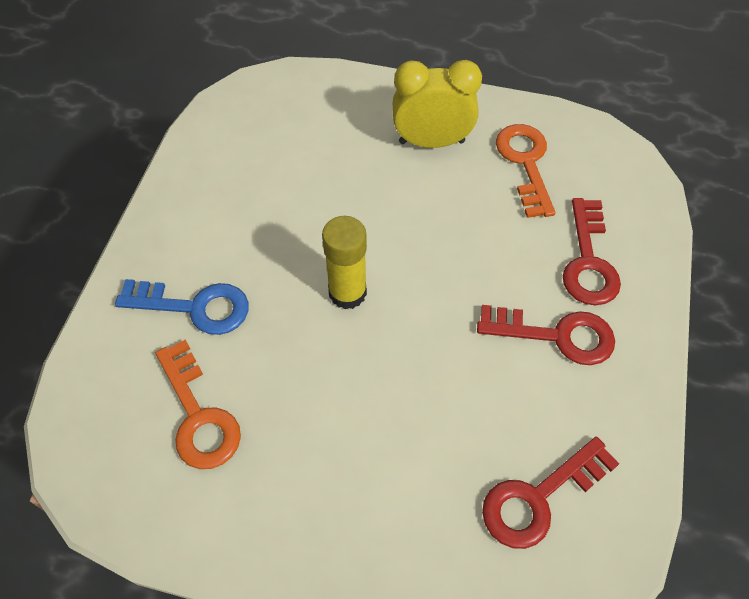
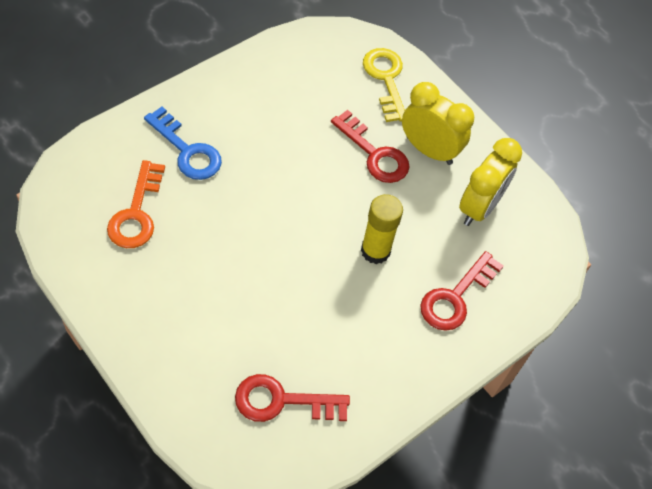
camera: 30 degrees right, 0 degrees up
(330, 103) = (386, 79): none -> yellow key
(347, 293) = (283, 206): yellow glue stick -> yellow glue stick (375, 251)
(525, 163) = (479, 207): orange key -> yellow clock
(557, 335) = (387, 324): red key -> red key (374, 154)

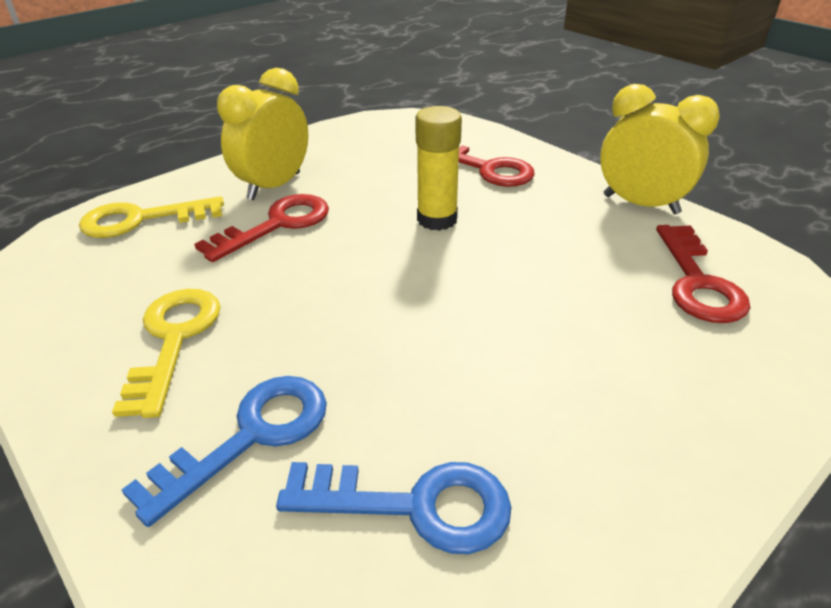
camera: 85 degrees left, 20 degrees down
(136, 213) = (414, 505): orange key -> blue key
(261, 112) = (174, 339): none -> yellow key
(479, 207) = (360, 156): yellow clock -> yellow clock (640, 204)

